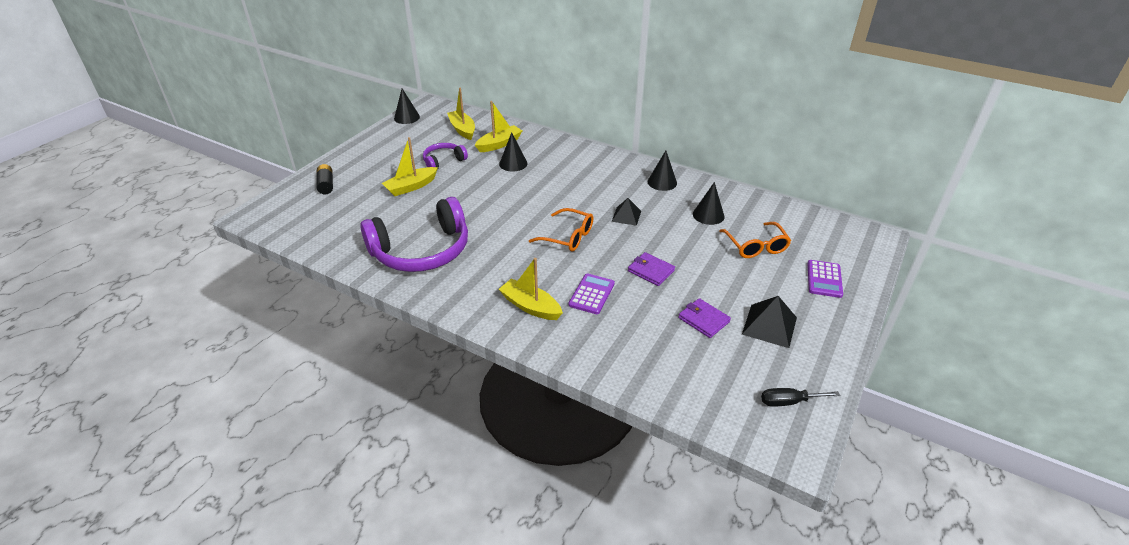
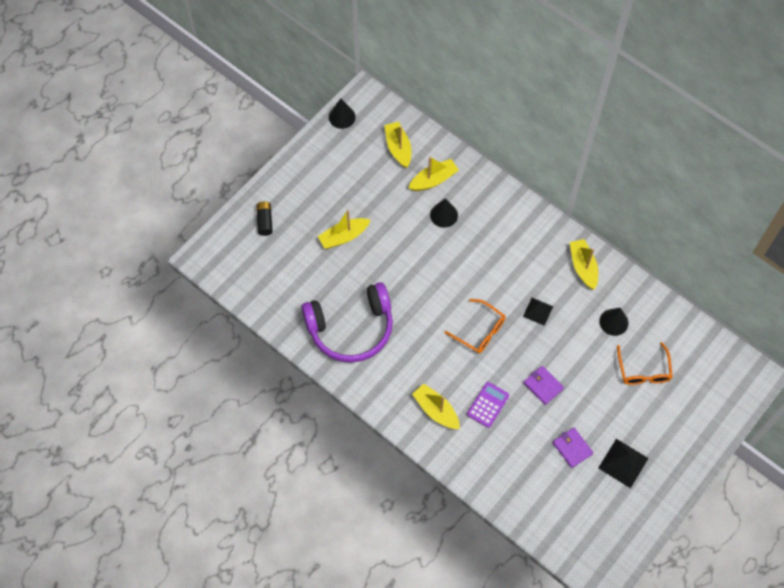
camera: 10 degrees right, 25 degrees up
(443, 161) = (376, 200): purple headphones -> none
(662, 182) = (583, 267): black cone -> yellow boat
(789, 402) = (611, 537): black screwdriver -> none
(824, 279) = (688, 420): purple calculator -> none

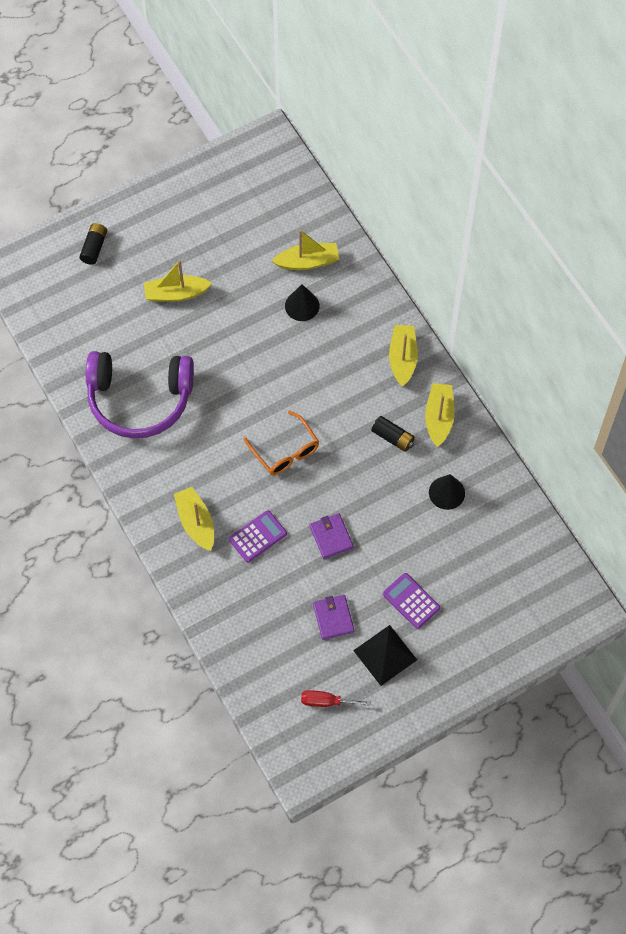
camera: 20 degrees right, 0 degrees up
(342, 117) = (233, 156): black cone -> none
(398, 148) = (282, 212): yellow boat -> yellow boat (402, 359)
(538, 311) = (363, 451): black pyramid -> none
(555, 293) = (393, 437): none -> black battery
(595, 515) = (326, 701): none -> red screwdriver
(624, 414) = (411, 601): none -> purple calculator
(643, 370) = (456, 559): orange glasses -> none

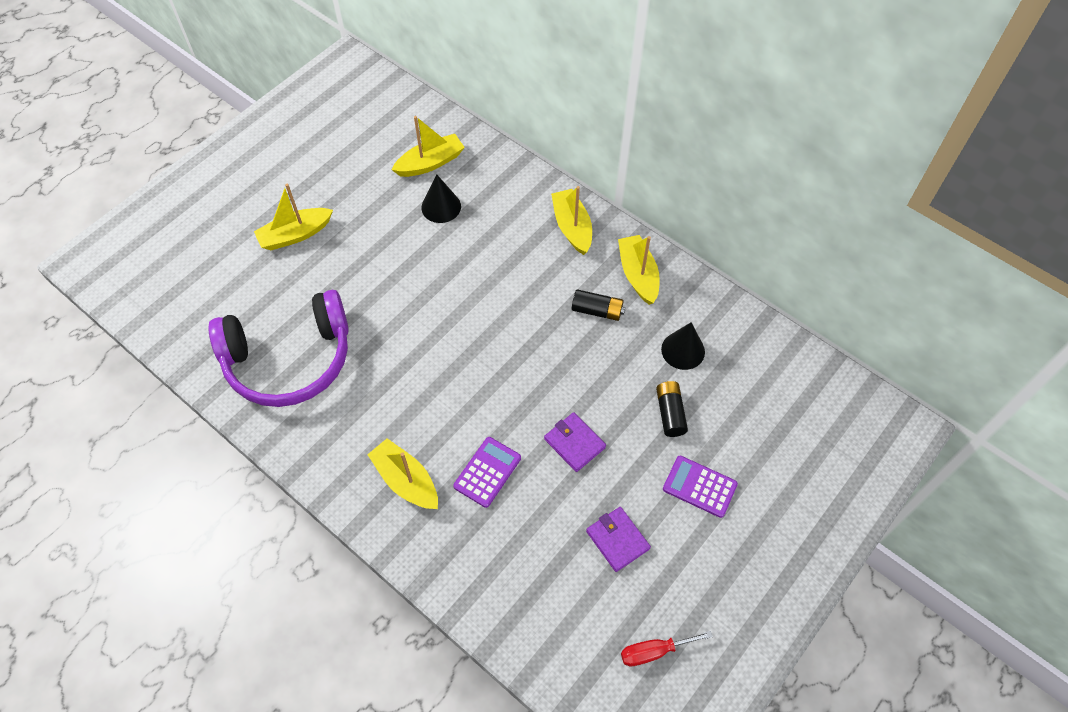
camera: 20 degrees left, 5 degrees down
(94, 247) = (185, 215): black battery -> black battery (670, 413)
(285, 451) = (482, 363): orange glasses -> none
(385, 655) = (699, 564): black pyramid -> none

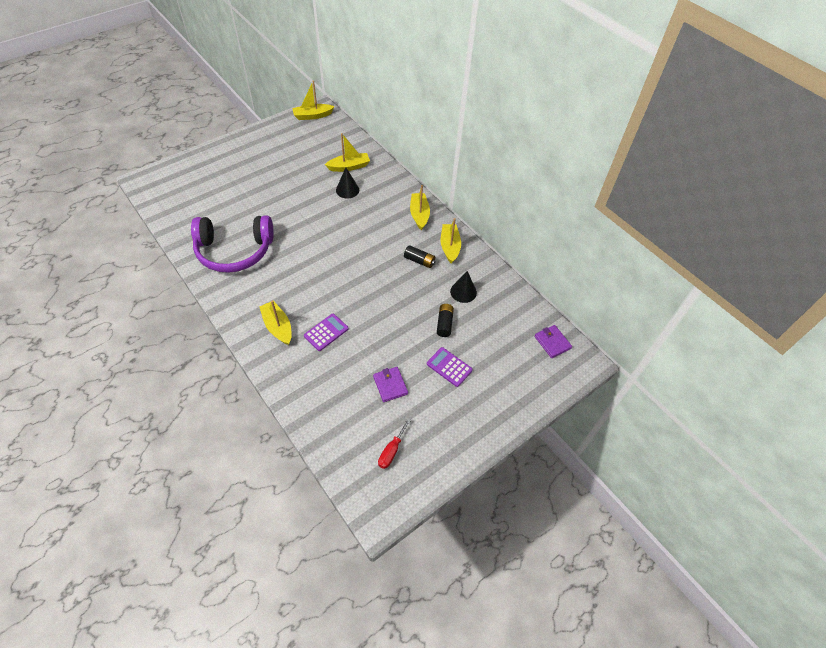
camera: 10 degrees right, 5 degrees down
(295, 235) = (261, 188): yellow boat -> yellow boat (313, 116)
(574, 443) = (382, 328): purple wallet -> purple wallet (552, 342)
(654, 651) = (391, 451): red screwdriver -> red screwdriver turned 60 degrees counterclockwise

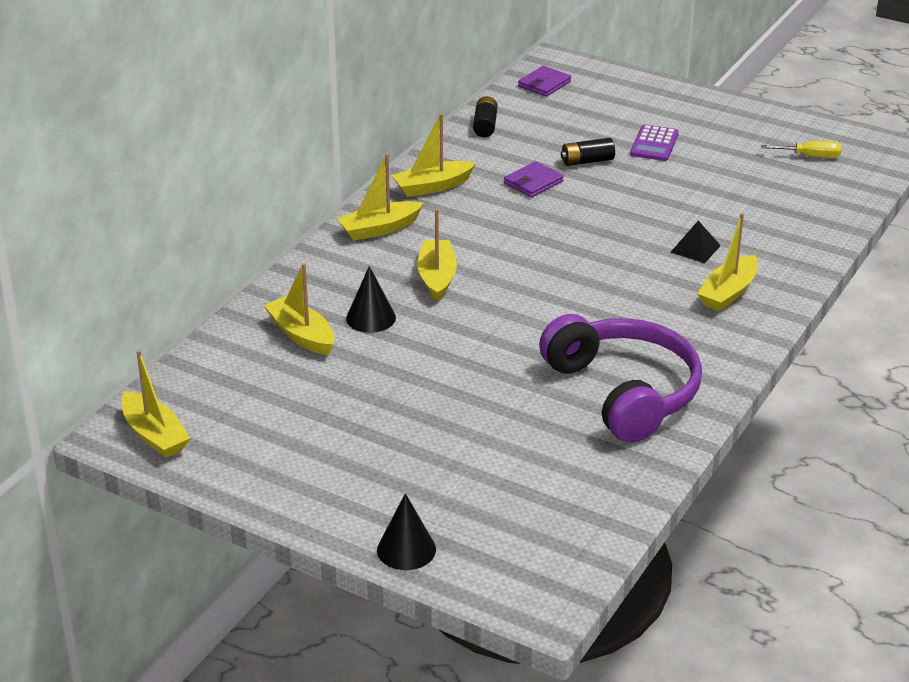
camera: 110 degrees left, 20 degrees down
(326, 332) = (695, 249): purple calculator -> black pyramid
(364, 220) = (437, 278): none -> yellow boat
(390, 385) = (725, 178): purple wallet -> purple wallet (533, 182)
(391, 451) = (810, 156): red screwdriver -> yellow screwdriver
(419, 261) = (485, 206): black battery -> black battery (485, 125)
(463, 292) = (515, 158): black cone -> black cone (406, 549)

